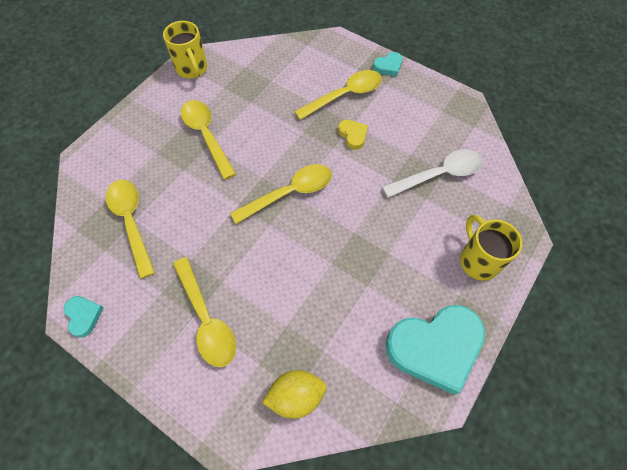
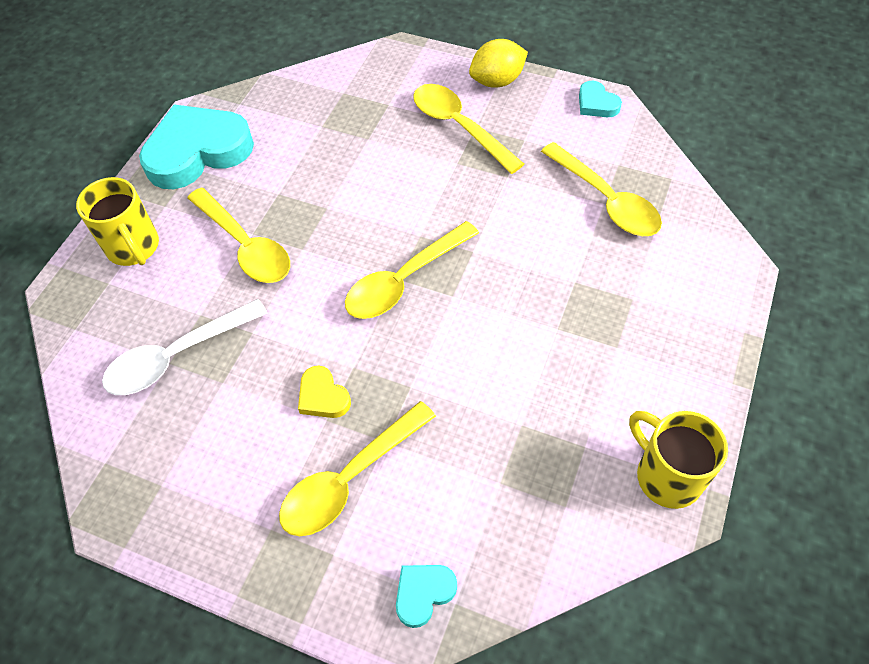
camera: 170 degrees right, 5 degrees down
(206, 135) = (569, 342): yellow spoon -> yellow spoon (245, 246)
(296, 396) = (343, 89): yellow lemon -> yellow lemon (497, 81)
(388, 66) = (268, 577): turquoise heart -> turquoise heart (423, 593)

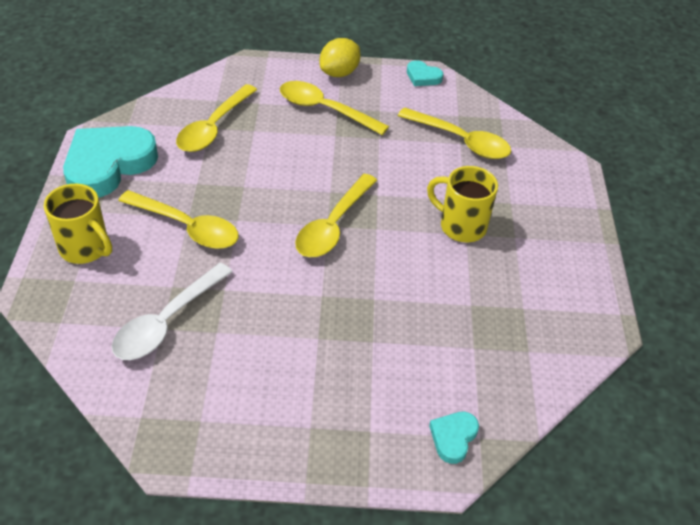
camera: 25 degrees left, 10 degrees down
(323, 396) = (307, 322): yellow heart -> none
(349, 479) = (357, 375): yellow spoon -> yellow spoon (214, 127)
(666, 475) = (588, 312): yellow mug -> yellow mug (461, 226)

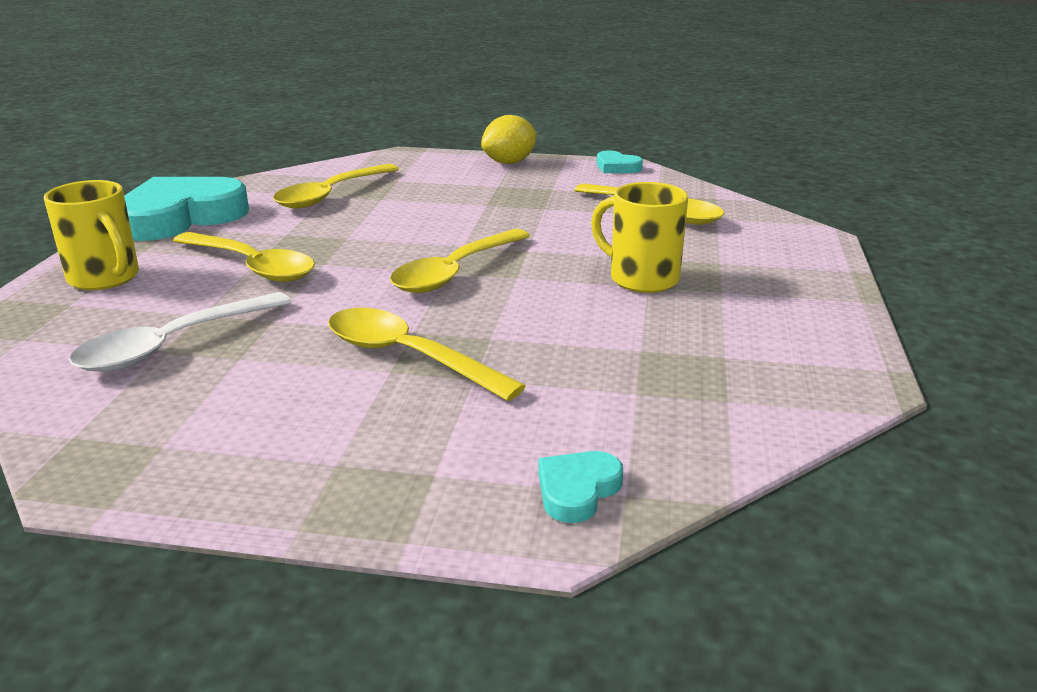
camera: 10 degrees right, 20 degrees down
(324, 109) = (480, 186): yellow spoon -> yellow spoon (408, 357)

